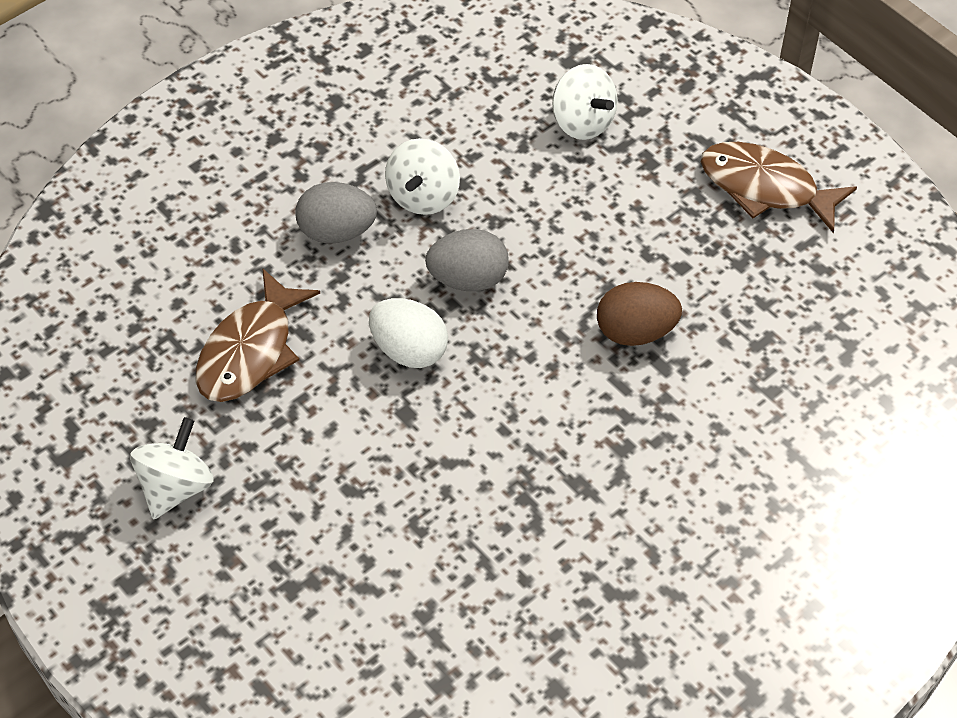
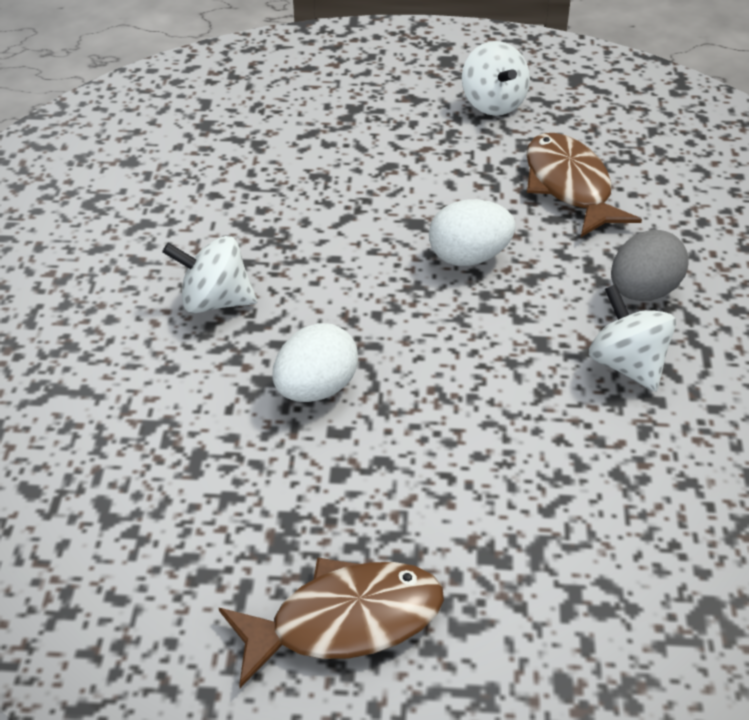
camera: 135 degrees right, 10 degrees down
(468, 279) = (499, 331): grey egg -> none
(582, 122) = (603, 544): white spinning top -> white spinning top (215, 301)
(635, 332) = (316, 389): brown egg -> white egg

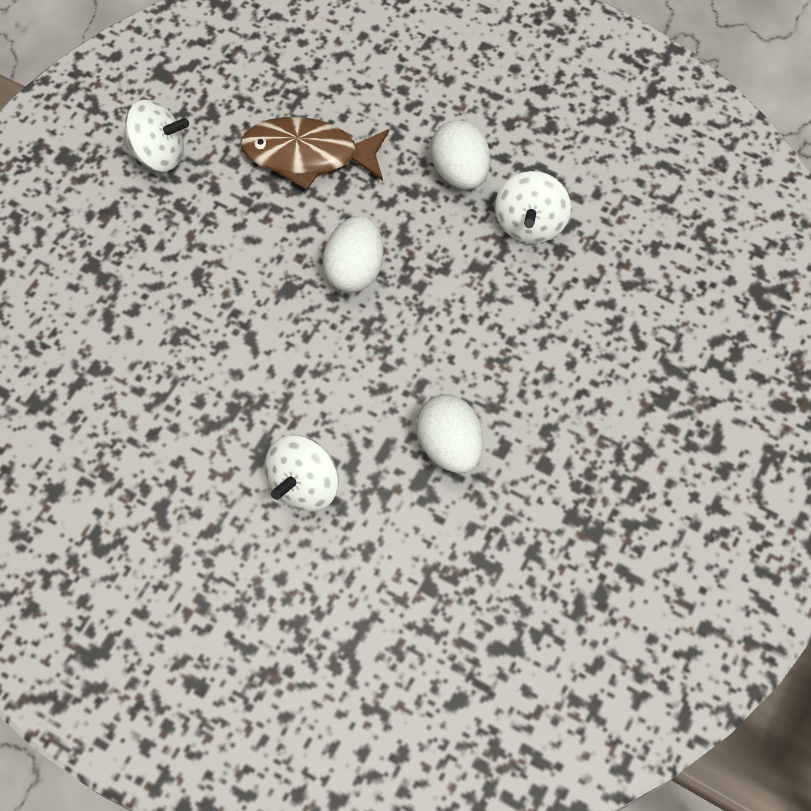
camera: 65 degrees left, 20 degrees up
(345, 621) = (681, 515): brown fish -> none
(627, 365) = (530, 224): white spinning top -> white spinning top turned 75 degrees counterclockwise
(643, 292) = (460, 172): grey egg -> white egg

